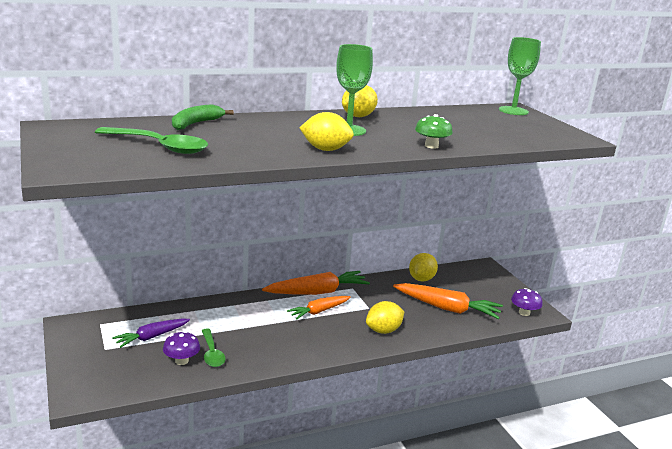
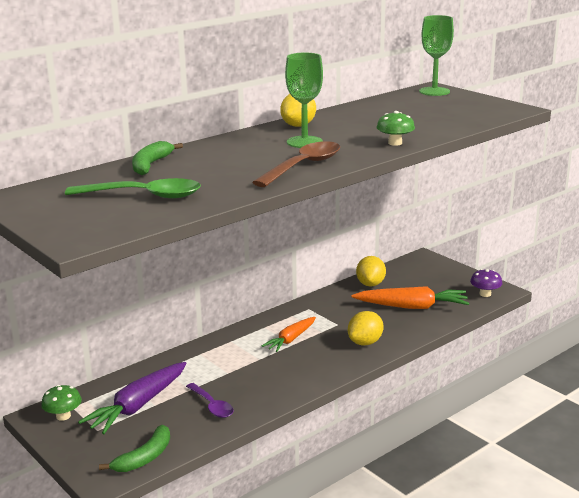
camera: 15 degrees left, 0 degrees up
(87, 330) = (63, 416): none -> green mushroom
(124, 384) = (144, 458): none -> green banana
(151, 337) = (138, 406): purple carrot -> purple carrot, size x1.59
(181, 361) = (186, 420): purple mushroom -> none
(212, 353) = (212, 406): green spoon -> purple spoon
(317, 292) = (276, 321): orange carrot -> none
(325, 149) = (303, 166): yellow lemon -> brown spoon

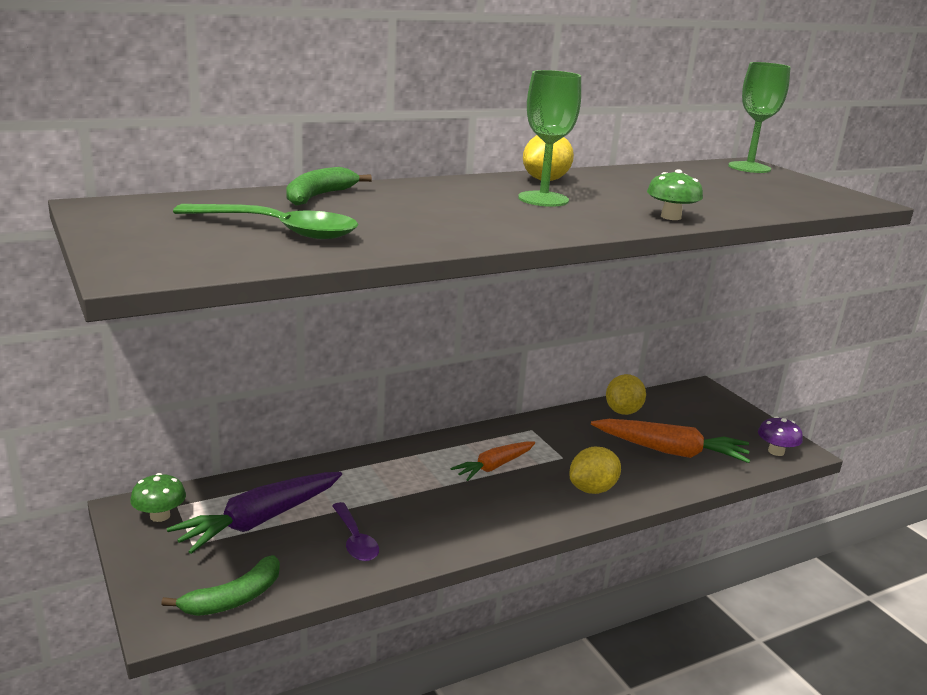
camera: 10 degrees right, 0 degrees up
(303, 166) = (525, 226): brown spoon -> none

